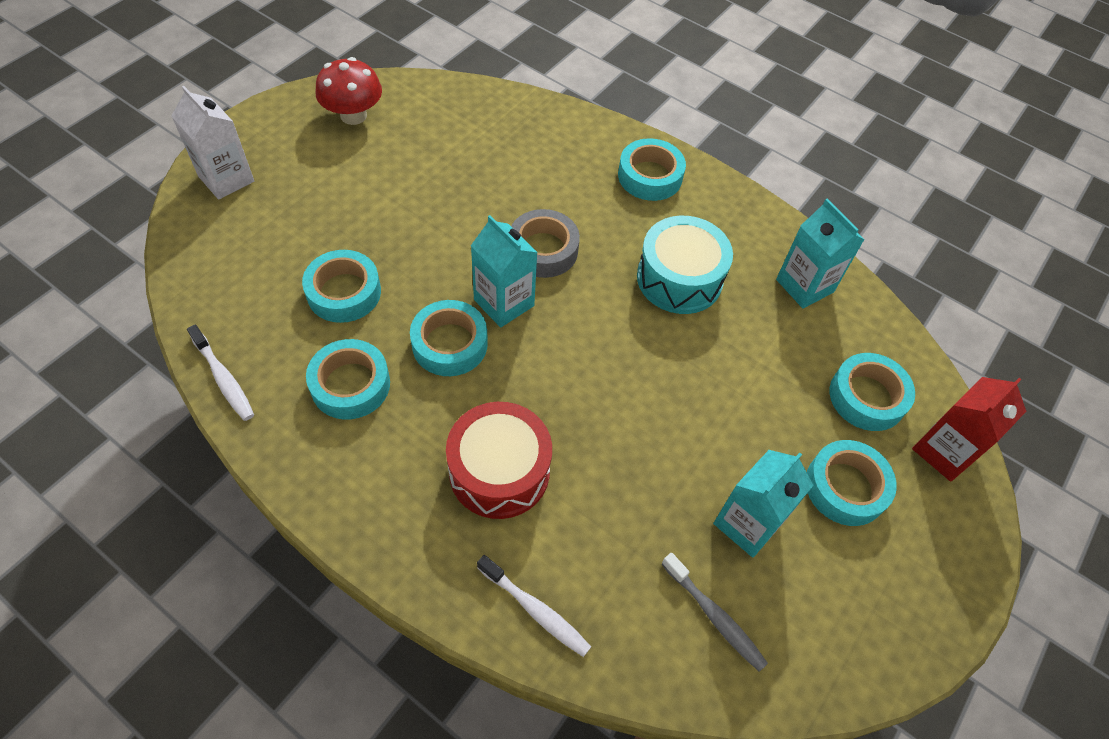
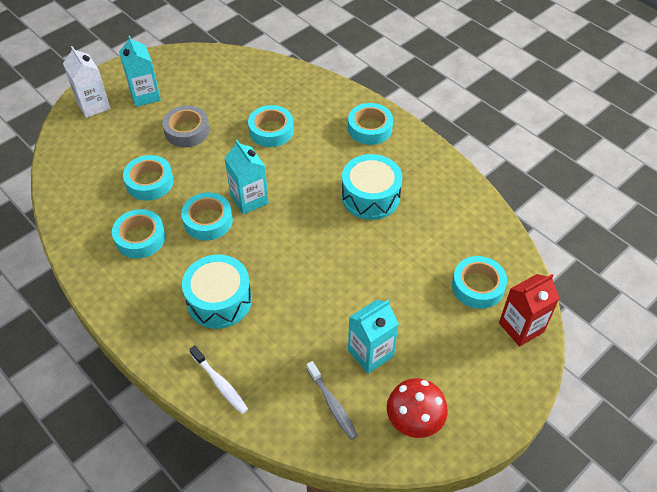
camera: 15 degrees right, 5 degrees down
(224, 379) = (65, 225): white toothbrush -> none
(353, 115) = (182, 72): red mushroom -> red mushroom (414, 420)
(499, 471) = (219, 300): red drum -> turquoise drum
(543, 250) = (284, 169): grey tape -> grey tape (187, 131)
(804, 286) = (456, 210): turquoise carton -> turquoise carton (145, 95)
(845, 487) = (444, 340): turquoise tape -> turquoise tape (271, 130)

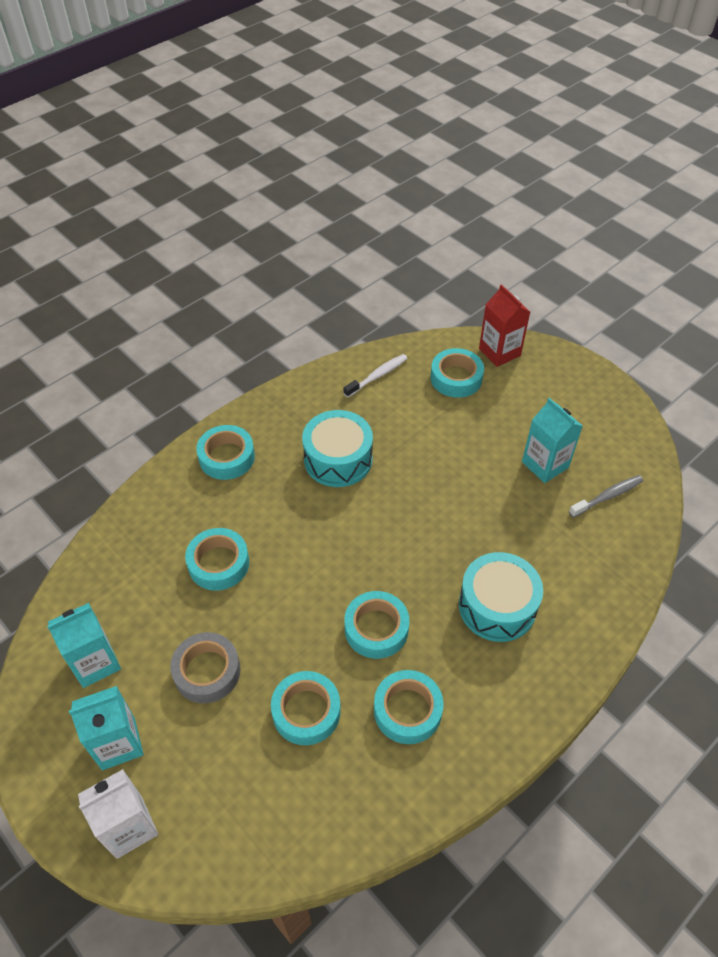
camera: 90 degrees left, 0 degrees up
(220, 384) = (604, 597): white toothbrush -> white toothbrush (377, 376)
(249, 199) = (340, 583): turquoise carton -> turquoise carton (95, 663)
(414, 420) = (611, 434): red mushroom -> none

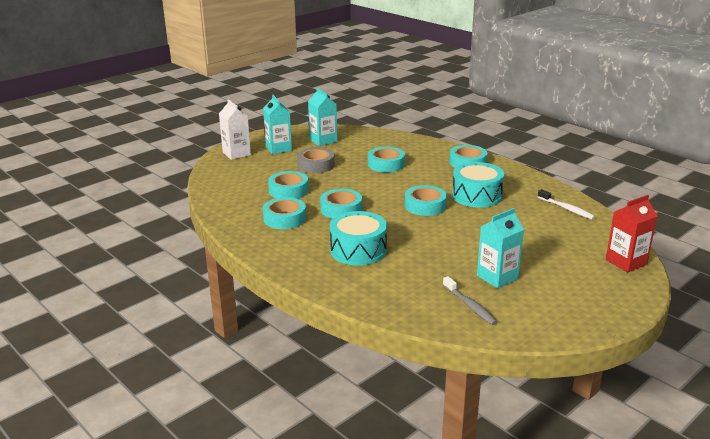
camera: 90 degrees right, 25 degrees down
(456, 378) = (581, 241): turquoise tape -> turquoise tape (425, 206)

